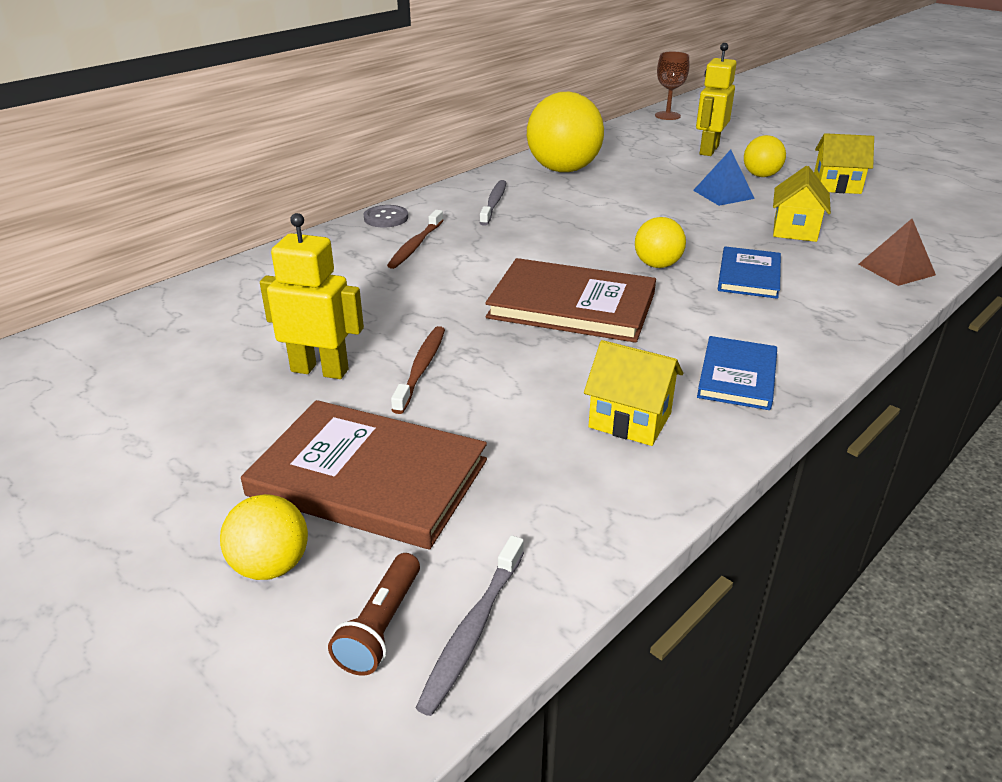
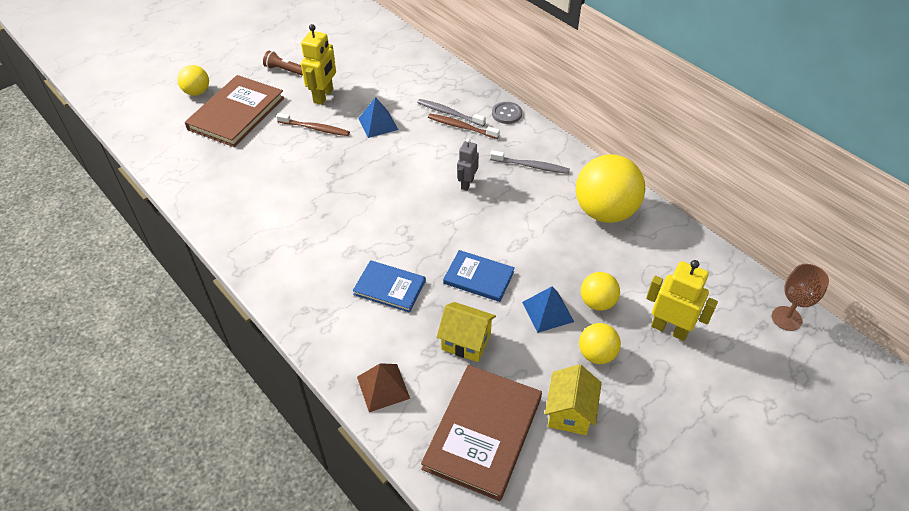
camera: 95 degrees right, 15 degrees up
(381, 626) = (156, 118): brown flashlight -> brown flashlight (285, 70)
(408, 309) = (378, 124): none -> blue pyramid
(472, 630) = (143, 139): grey toothbrush -> grey toothbrush (449, 113)
(537, 238) = (467, 183): none -> grey robot
(572, 305) = (367, 190): brown book -> brown book (482, 432)
(630, 420) = (245, 198): yellow house -> none
(657, 265) = (414, 240): yellow ball -> yellow ball (597, 302)
(737, 376) = (269, 249): blue book -> blue book (478, 277)

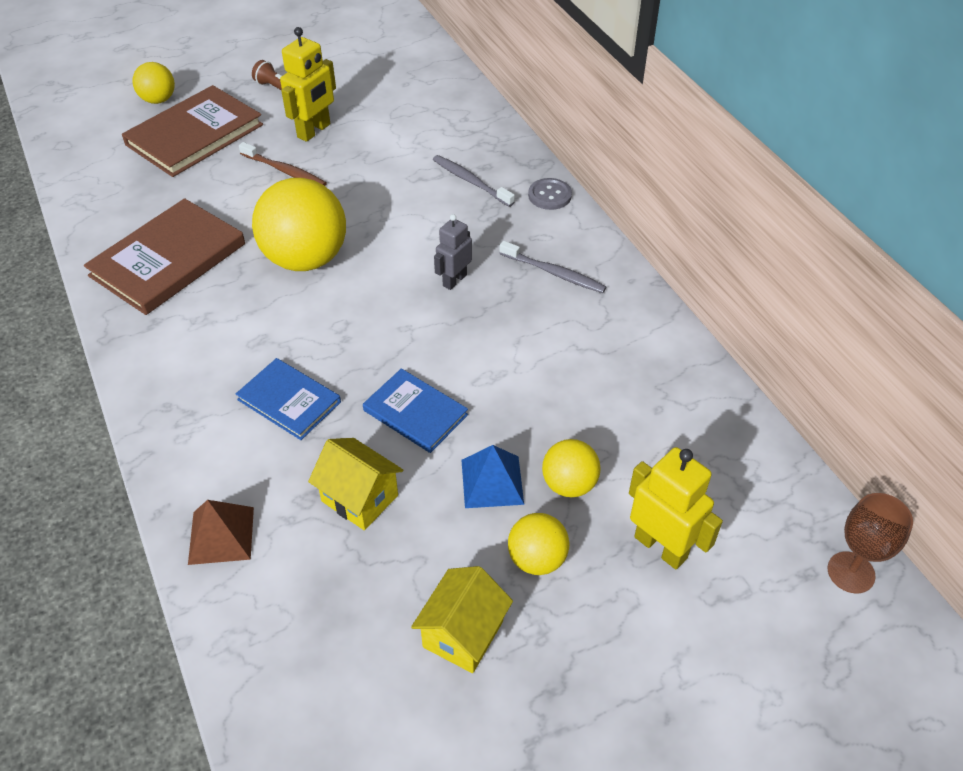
camera: 15 degrees right, 0 degrees up
(378, 124) = (369, 179): blue pyramid -> none
(461, 127) = (479, 202): brown toothbrush -> none
(482, 432) = (328, 632): brown book -> brown book (168, 260)
(604, 212) = (633, 357): yellow ball -> yellow ball (306, 259)

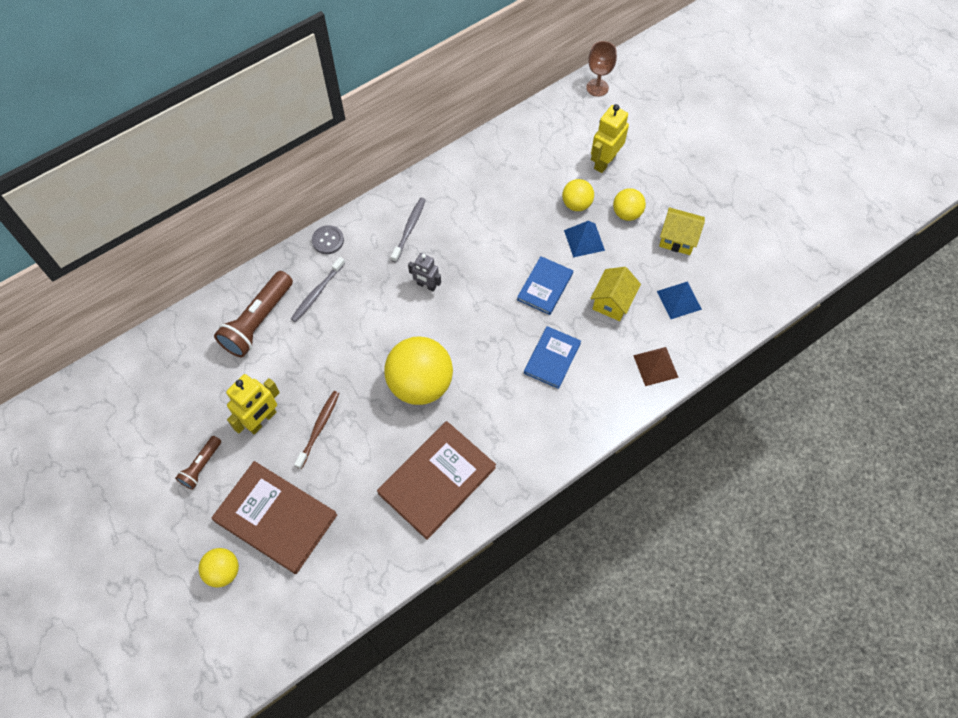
camera: 100 degrees left, 15 degrees up
(168, 260) = (437, 480): brown book -> brown book turned 75 degrees counterclockwise
(314, 131) = (262, 420): yellow robot -> yellow robot turned 105 degrees clockwise
(333, 603) = (679, 300): none -> blue pyramid
(444, 134) = (258, 321): none -> brown flashlight

